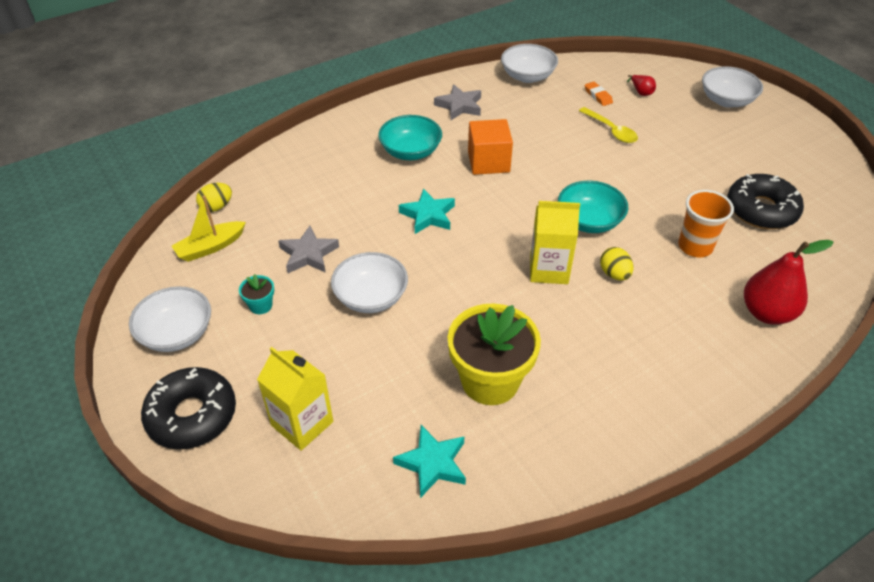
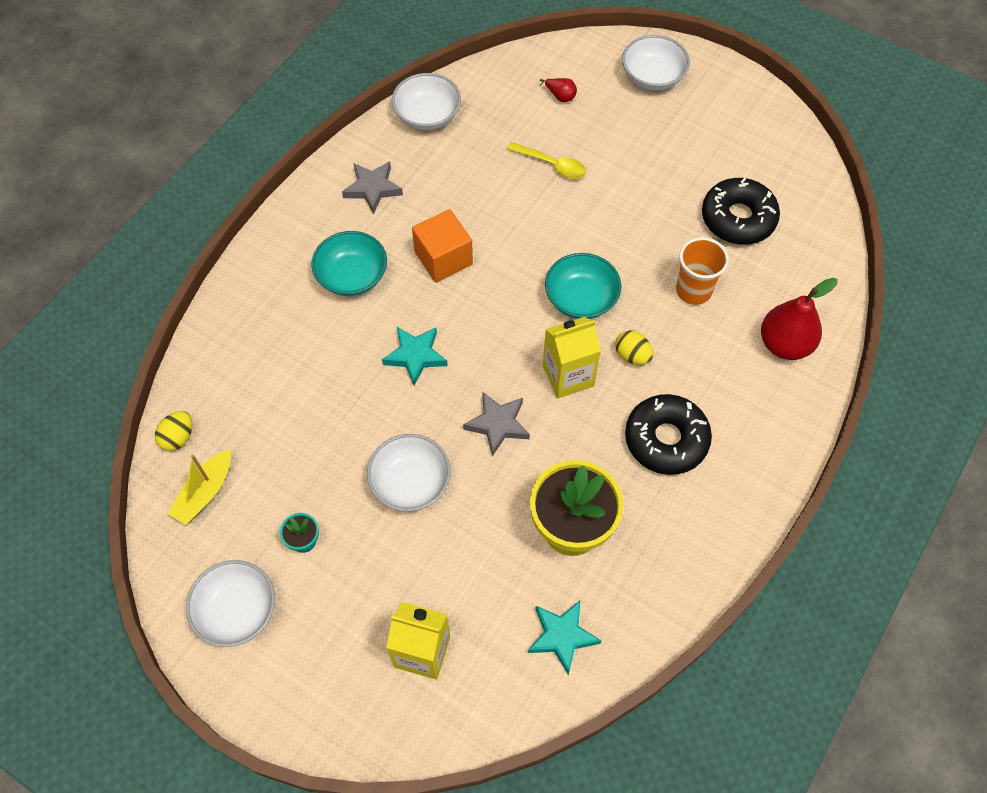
camera: 25 degrees left, 15 degrees up
(192, 415) = (311, 691): black donut -> black donut (666, 439)
(308, 254) = (316, 457): grey star -> grey star (498, 424)
(598, 96) = (517, 118): orange eraser -> none

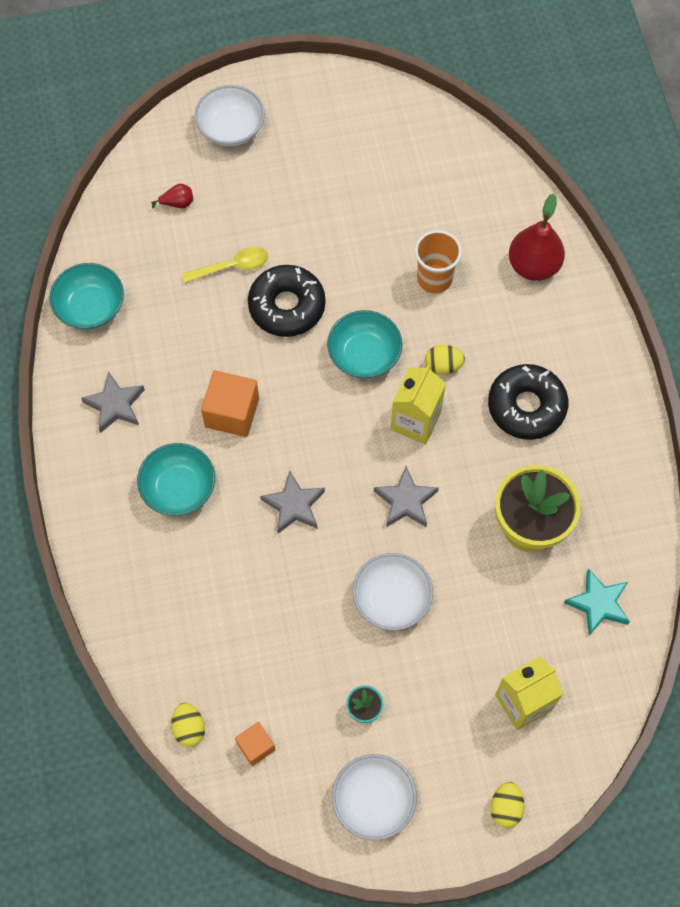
camera: 45 degrees left, 5 degrees up
(205, 492) = (256, 746): yellow boat -> orange cube
(321, 715) = (505, 807): none -> yellow egg
(415, 356) = (294, 505): turquoise star -> grey star
(427, 115) = (90, 307): white bowl -> turquoise bowl
(738, 218) = (409, 195): black donut -> black donut (287, 306)

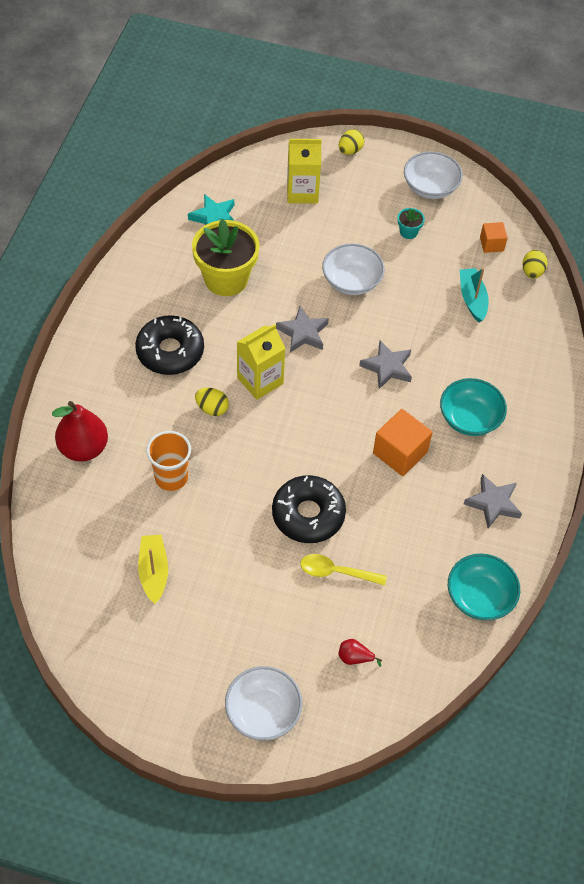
camera: 155 degrees left, 10 degrees down
(243, 648) = (472, 299): none -> turquoise boat
(364, 355) = (268, 446): turquoise bowl -> none
(392, 190) = (153, 571): none -> yellow boat

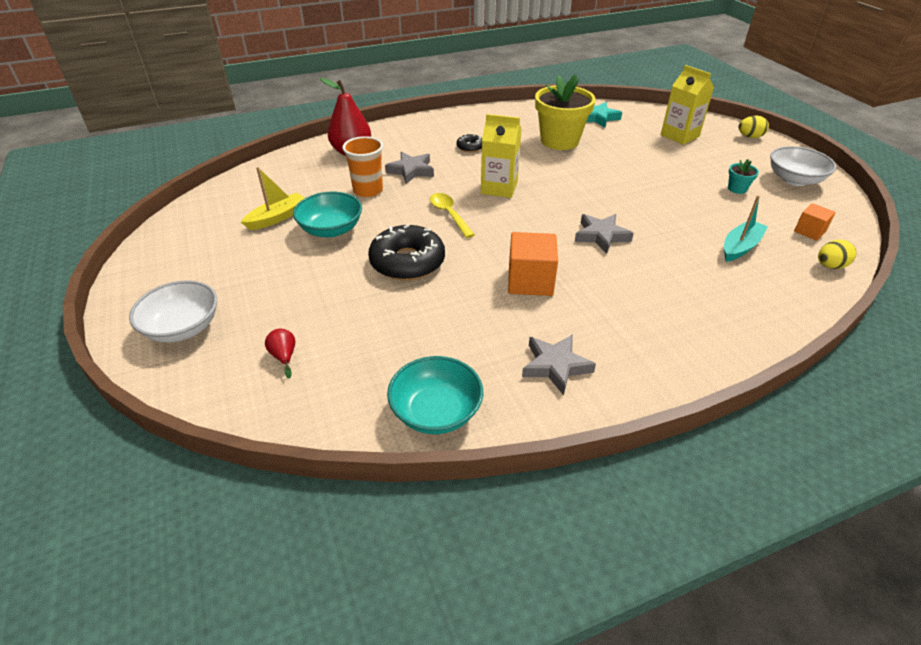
camera: 55 degrees right, 15 degrees down
(170, 351) = (470, 147): black donut -> black donut, size x0.48
(212, 408) = (447, 180): yellow egg -> none
(303, 333) = (568, 186): grey star -> grey star (411, 171)
(336, 572) = (366, 303): yellow spoon -> yellow spoon (449, 214)
(351, 281) = (647, 185): white bowl -> none
(469, 418) = (623, 304): turquoise bowl -> turquoise bowl (331, 229)

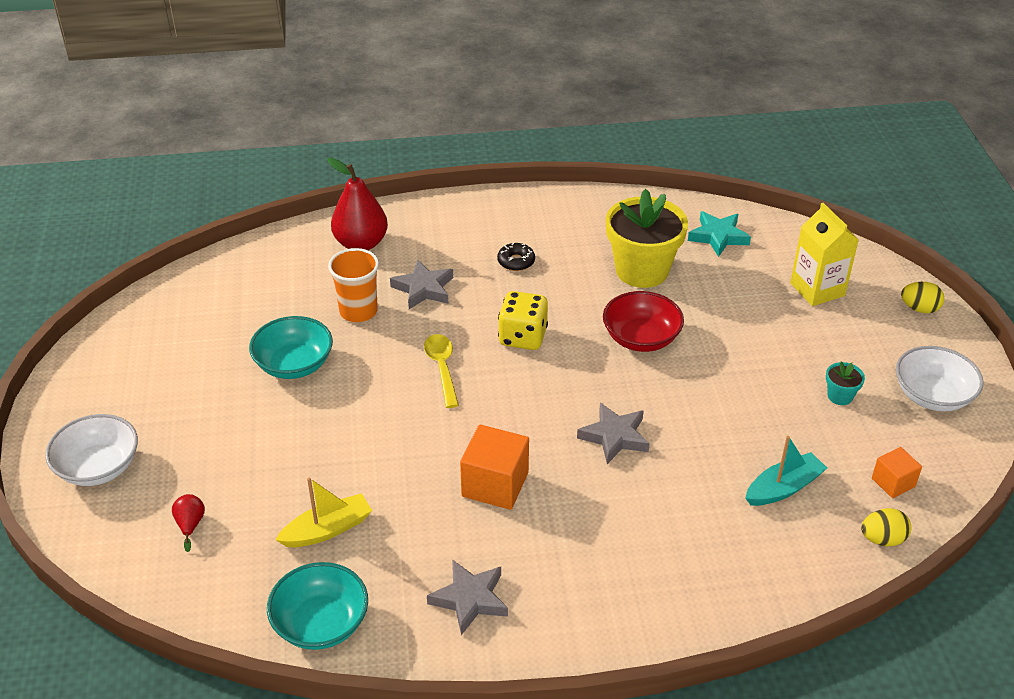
camera: 15 degrees right, 0 degrees up
(277, 217) = (238, 335): yellow boat -> yellow boat (327, 529)
(407, 262) = (364, 429): black donut -> none
(499, 188) = (523, 337): yellow carton -> yellow dice
(583, 177) = (641, 338): none -> red bowl

